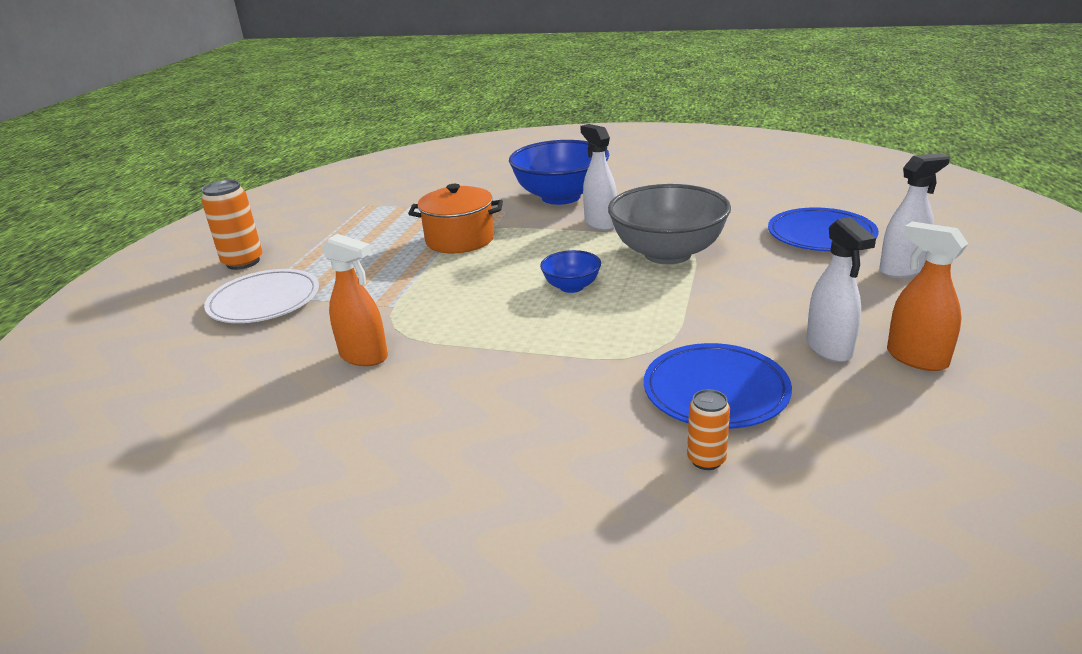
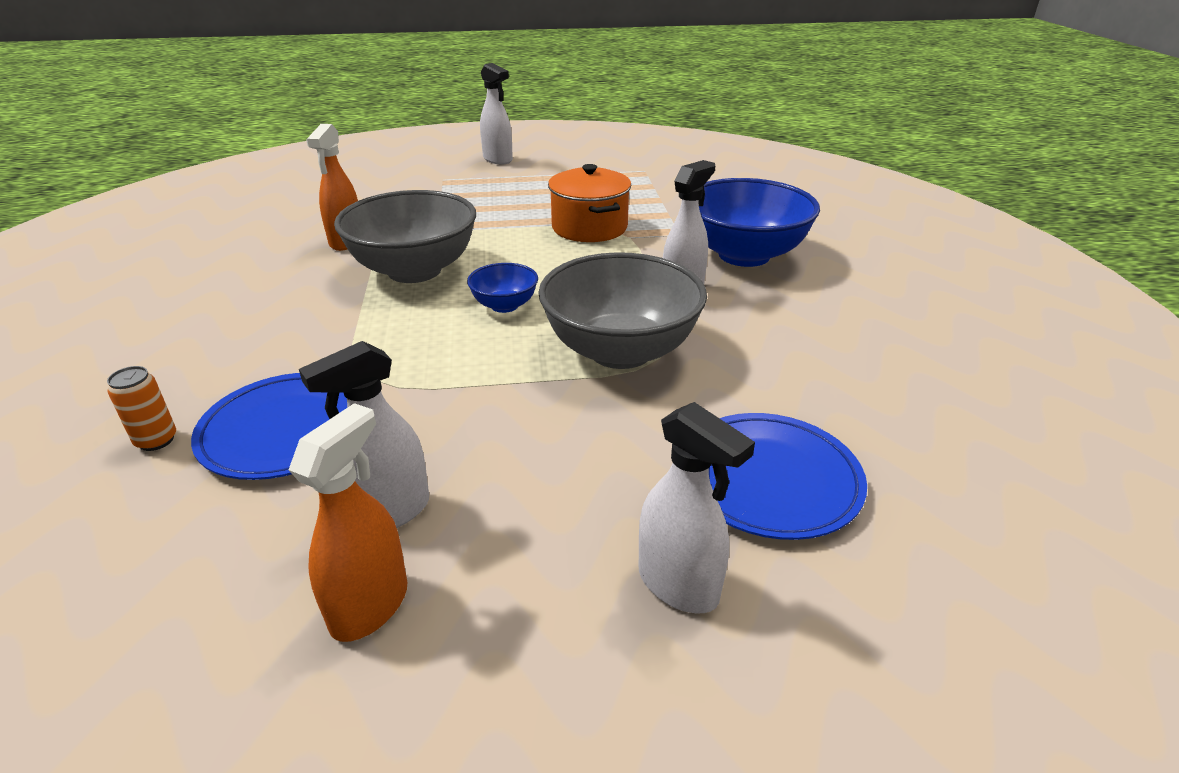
camera: 65 degrees right, 5 degrees up
(243, 262) = (498, 159): orange can -> white spray bottle
(264, 301) = (432, 184): white plate -> none
(471, 322) = (414, 270): none -> grey bowl

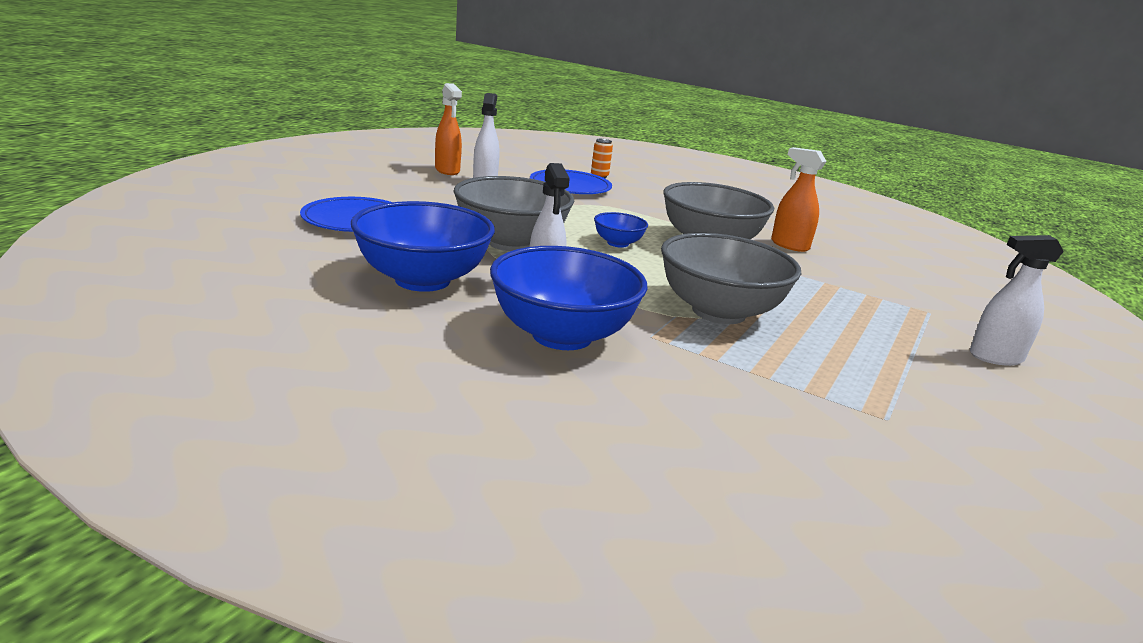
camera: 125 degrees right, 10 degrees down
(589, 227) = (718, 312): orange pot -> grey bowl
(678, 585) = (357, 191): white spray bottle -> none
(793, 339) = (422, 280): none -> blue bowl

